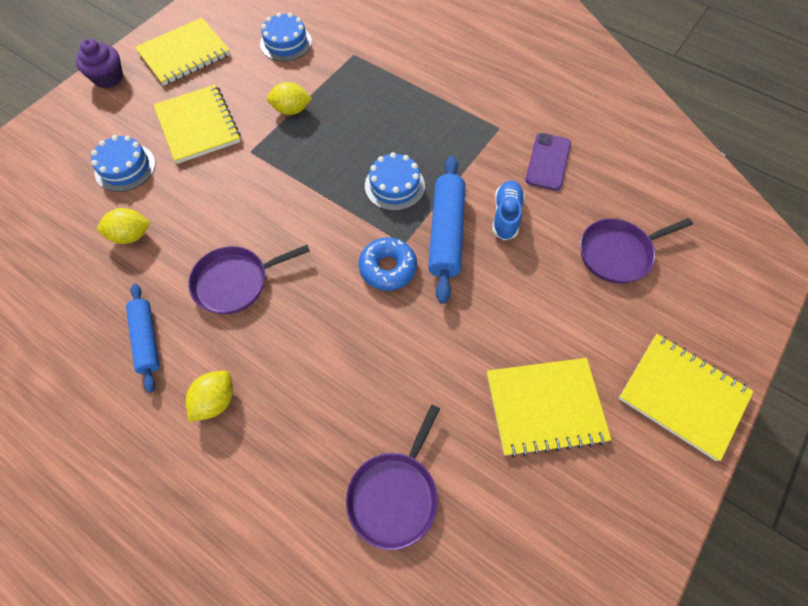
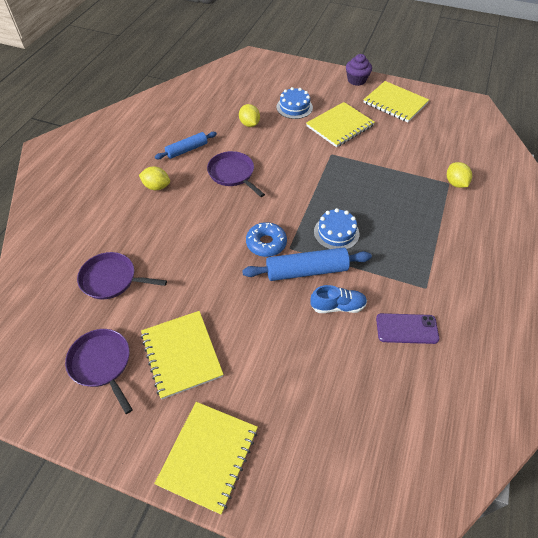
camera: 75 degrees right, 10 degrees down
(286, 43) = (436, 145): blue cake -> none
(291, 110) = (376, 164): yellow lemon -> yellow lemon (455, 183)
(618, 253) = (331, 394): purple pan -> purple pan (102, 363)

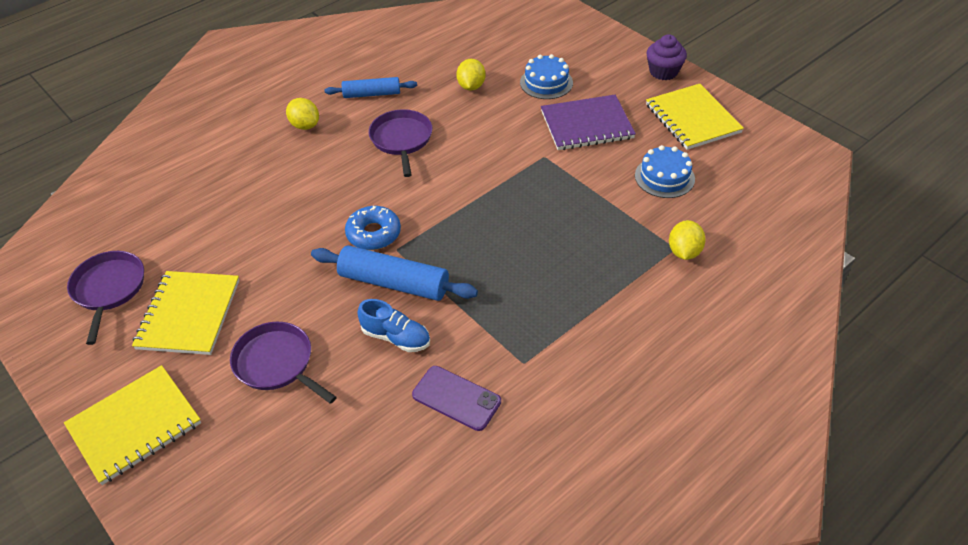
camera: 30 degrees right, 5 degrees down
(111, 279) = (182, 208): purple pan -> purple pan (276, 363)
(336, 233) = (467, 253): blue cake -> blue cake (664, 177)
(340, 126) = (586, 125): yellow notebook -> purple notebook

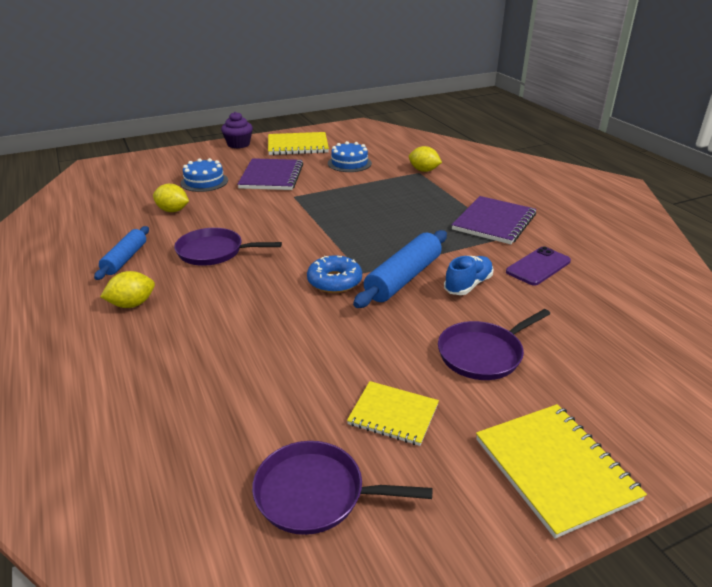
camera: 75 degrees left, 15 degrees down
(189, 314) = (393, 414): yellow notebook -> yellow notebook, size x0.64
(557, 345) = (494, 222): none -> purple notebook

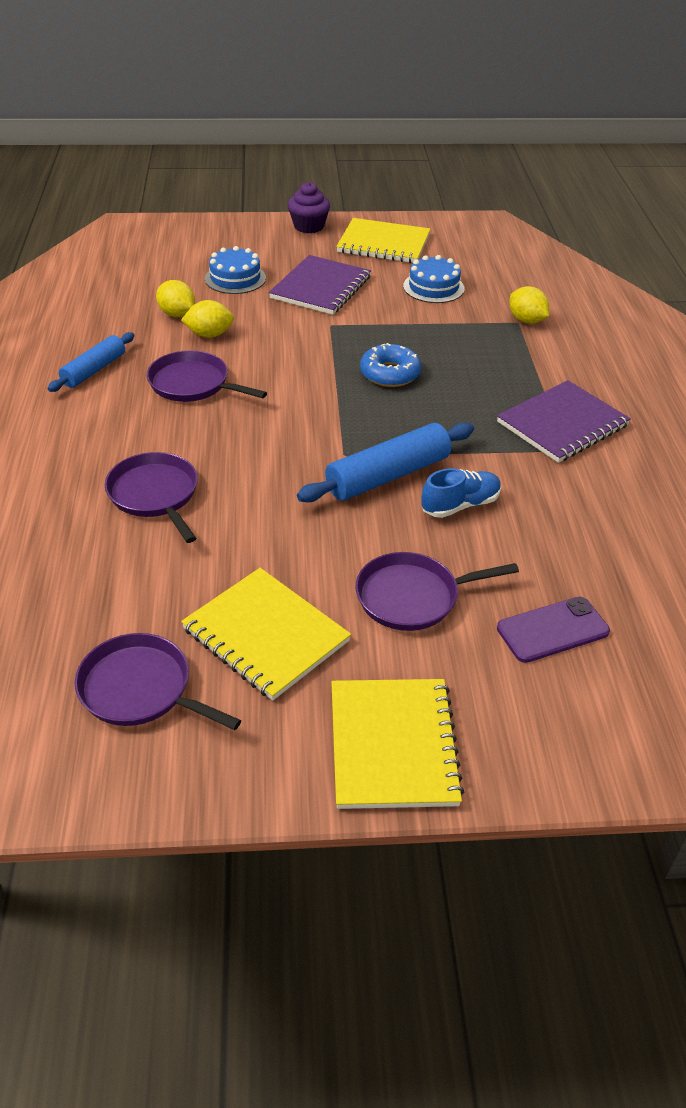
camera: 20 degrees right, 10 degrees up
(132, 304) = (74, 431): yellow lemon -> yellow lemon (209, 334)
(231, 334) = (155, 495): none -> purple pan
(334, 281) = (305, 458): blue donut -> blue donut (390, 373)
(393, 414) = (266, 635): yellow notebook -> yellow notebook, size x1.56
(538, 266) = (570, 503): purple phone -> purple phone (552, 630)

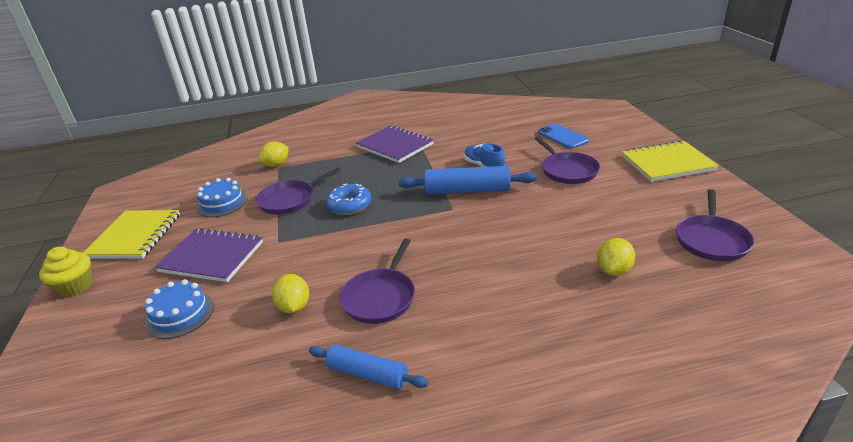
camera: 95 degrees left, 10 degrees down
(155, 495) = (537, 280): purple pan -> purple pan (290, 200)
(177, 314) = (252, 339): yellow lemon -> yellow lemon (613, 270)
(266, 635) = (632, 207): yellow notebook -> none
(309, 226) = (75, 286): purple cupcake -> yellow cupcake
(388, 475) = (467, 191): blue rolling pin -> blue rolling pin turned 45 degrees counterclockwise
(552, 630) = (562, 136): purple phone -> blue phone

